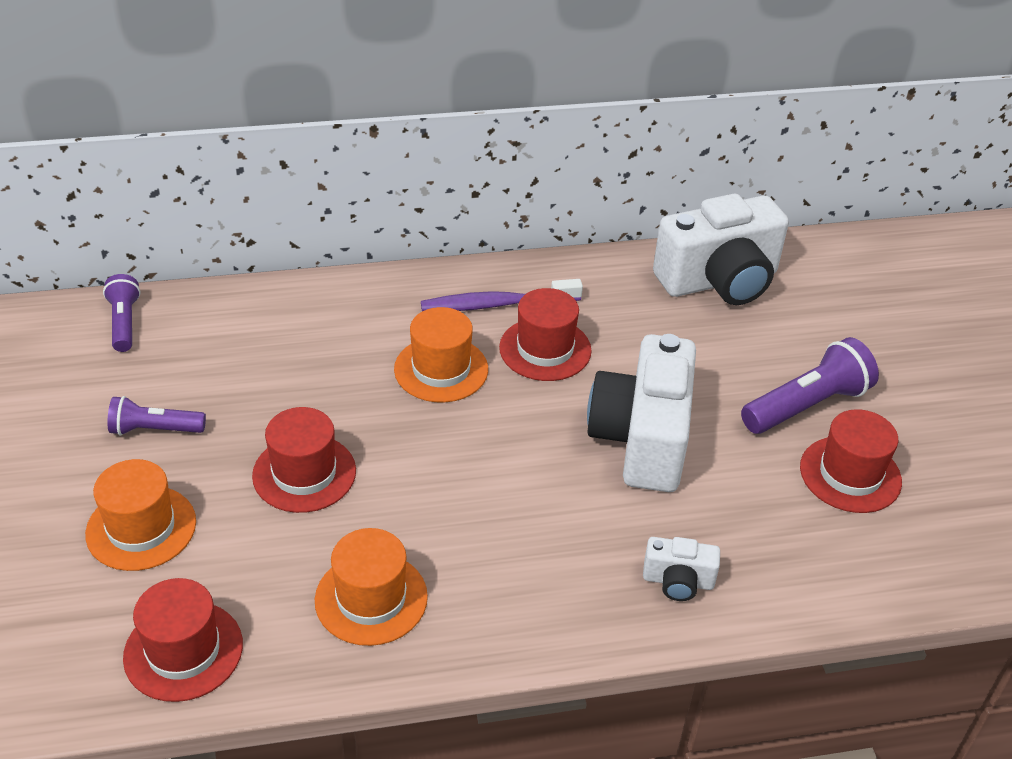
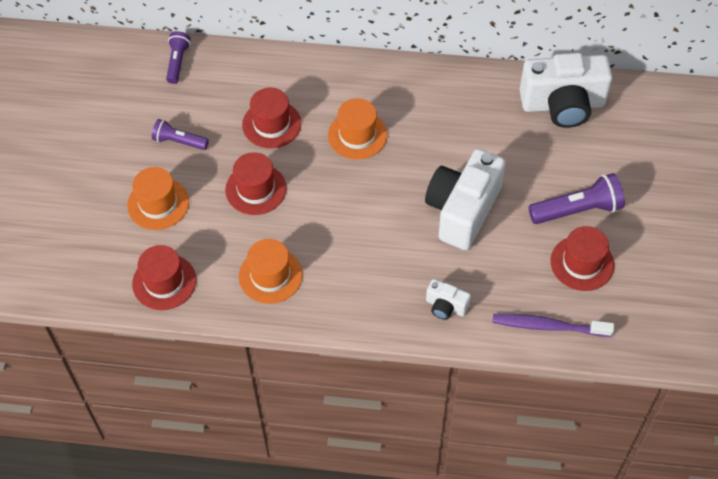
camera: 20 degrees right, 15 degrees up
(497, 304) = (408, 94): purple toothbrush -> purple toothbrush (548, 326)
(545, 349) = (427, 134): red hat -> red hat (271, 124)

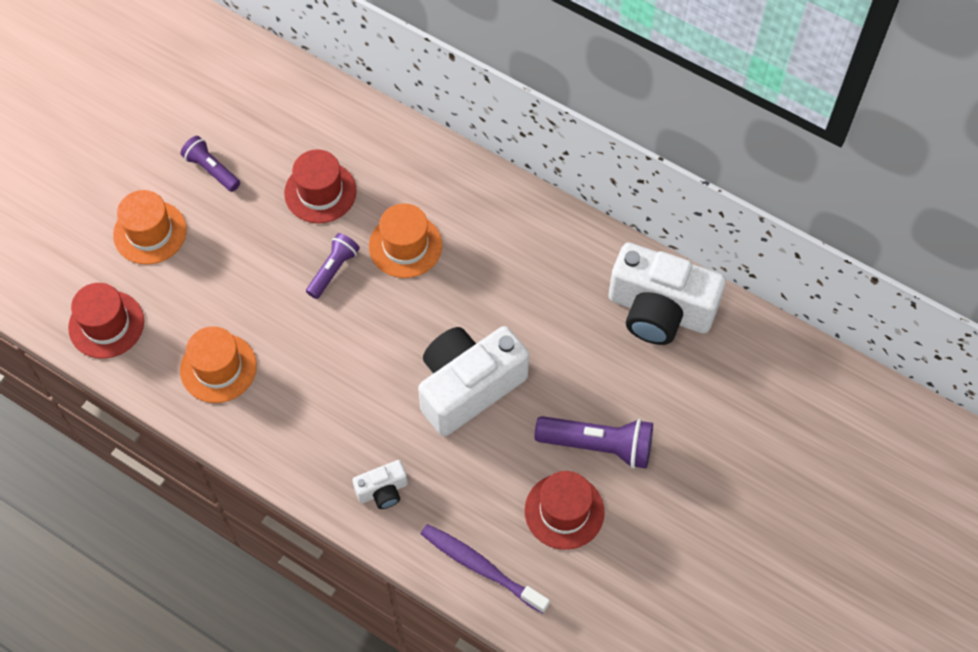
camera: 25 degrees right, 5 degrees up
(177, 62) = (262, 75): purple flashlight -> purple flashlight (333, 270)
(256, 189) = (260, 261): red hat -> none
(445, 306) = (383, 491): white camera -> white camera turned 75 degrees counterclockwise

